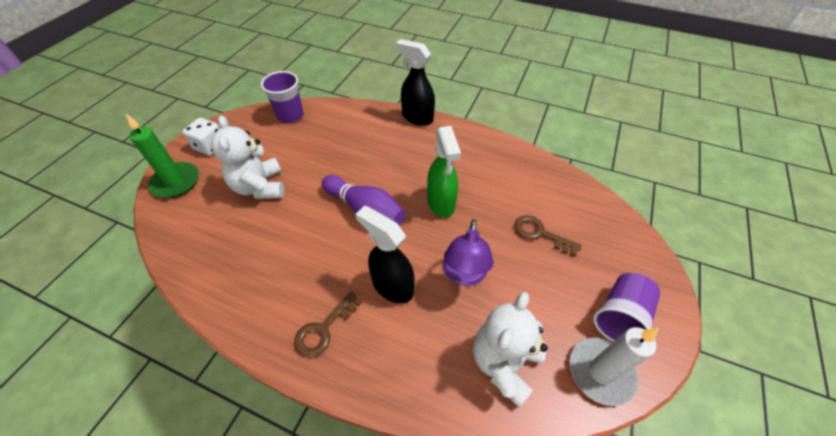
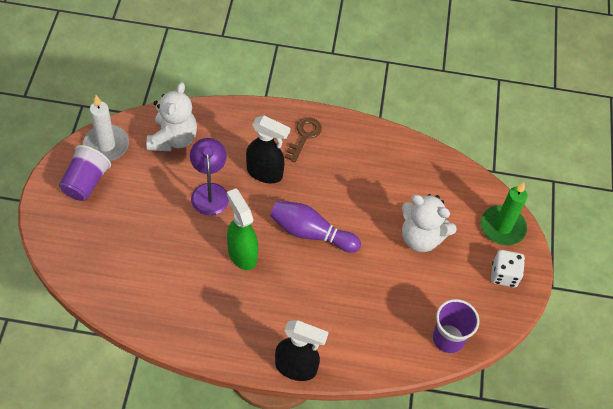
camera: 160 degrees right, 5 degrees up
(260, 187) = (421, 237): white teddy bear -> white teddy bear turned 150 degrees clockwise
(540, 234) = (146, 240): brown key -> none

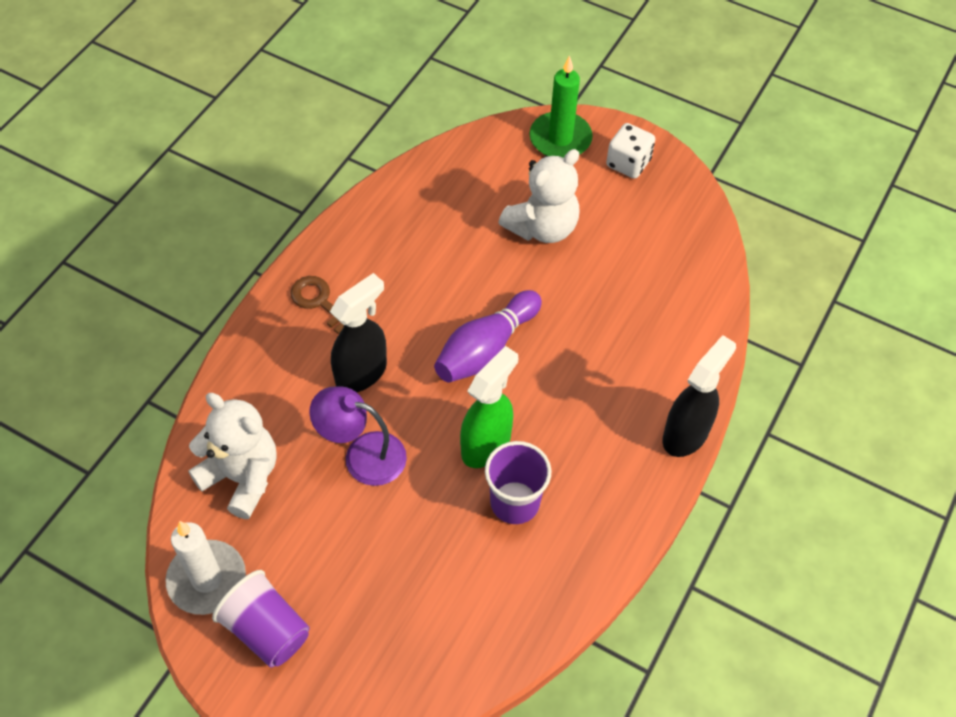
camera: 65 degrees left, 0 degrees up
(242, 254) = (486, 445): green spray bottle -> green spray bottle turned 135 degrees clockwise
(448, 338) = (696, 252): purple cup -> purple cup (515, 502)

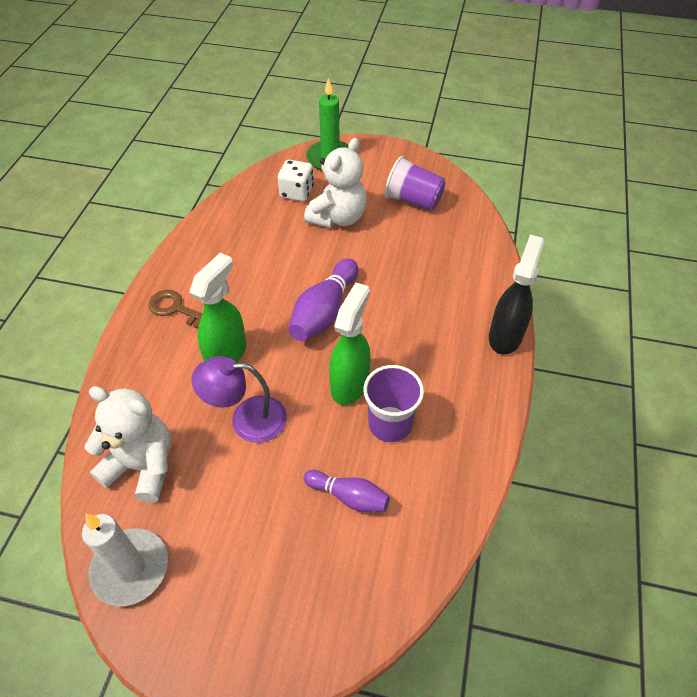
camera: 15 degrees left, 5 degrees down
(267, 630) = (201, 600): purple cup -> purple cup (413, 200)
(362, 373) = (227, 354): black spray bottle -> green spray bottle
(444, 569) = (349, 496): none -> purple bowling pin
(628, 163) = (386, 164): white dice -> white dice (296, 192)

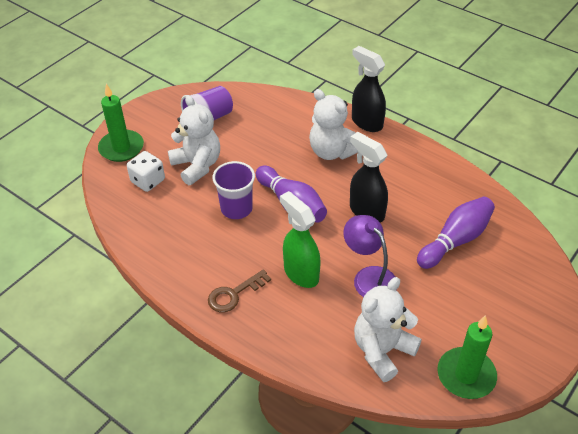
camera: 65 degrees left, 5 degrees down
(130, 568) = (466, 375): white candle -> green candle
(247, 419) = (369, 277): purple lamp -> purple lamp turned 120 degrees clockwise
(349, 496) = (455, 240): purple bowling pin -> purple bowling pin, size x1.60
(350, 384) = (366, 211): green spray bottle -> black spray bottle
(390, 424) = (409, 202): purple cup -> purple cup (236, 208)
(431, 319) = (332, 151): none -> white teddy bear

